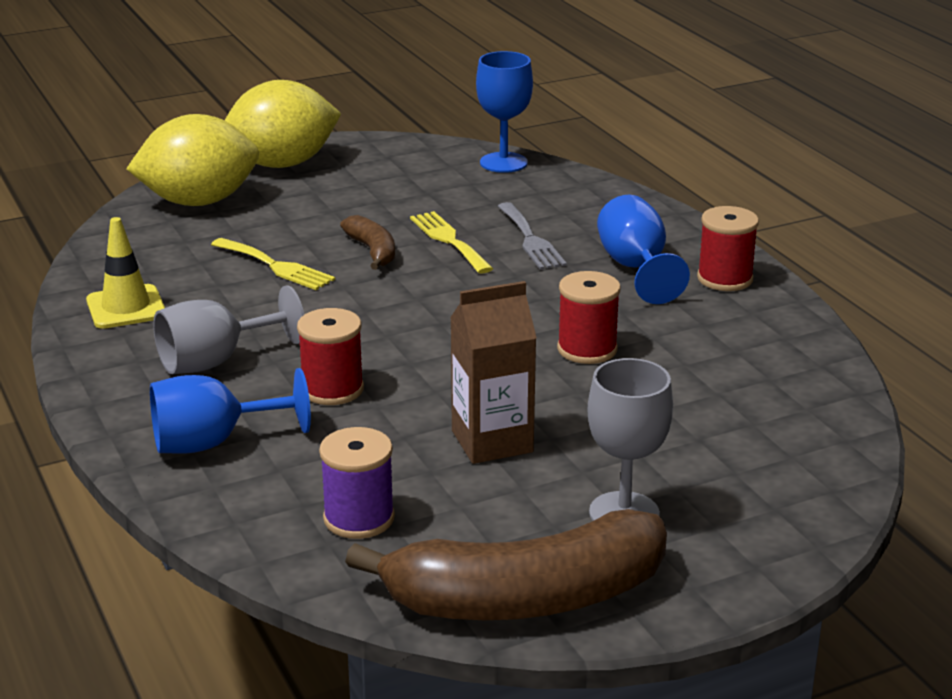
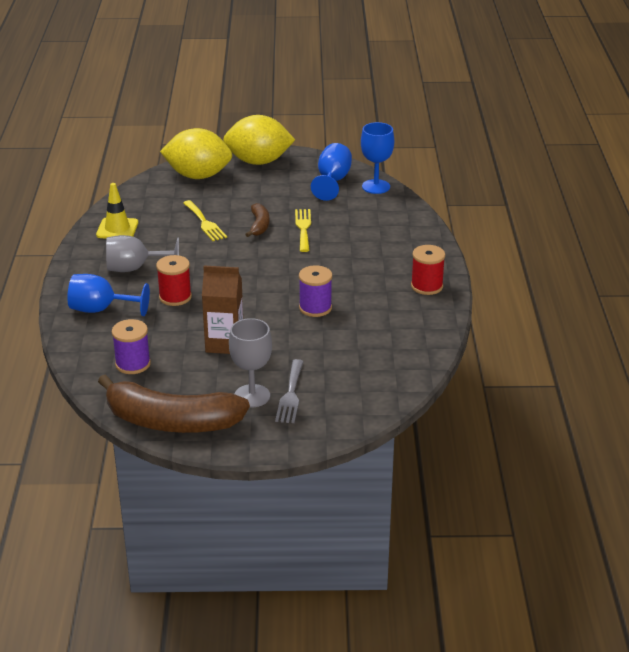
camera: 25 degrees right, 5 degrees up
(530, 240) = (346, 238): grey fork -> grey fork (290, 395)
(587, 349) = (315, 308): red spool -> purple spool
(635, 268) = (385, 268): blue goblet -> blue goblet (332, 181)

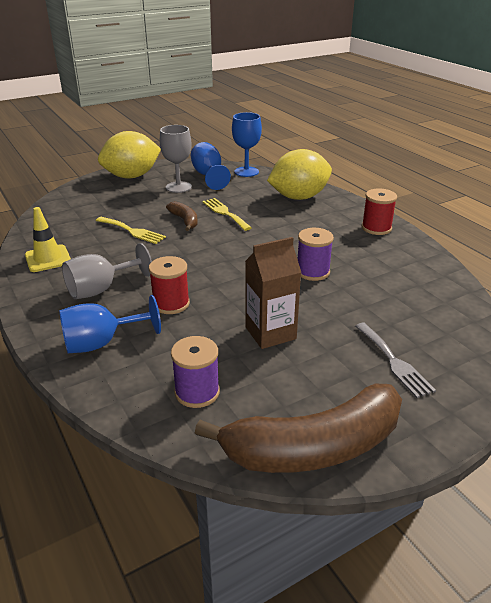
camera: 30 degrees left, 0 degrees up
(198, 176) = (88, 197): yellow lemon -> yellow lemon (299, 197)
(252, 396) = (360, 378): grey goblet -> grey goblet (178, 187)

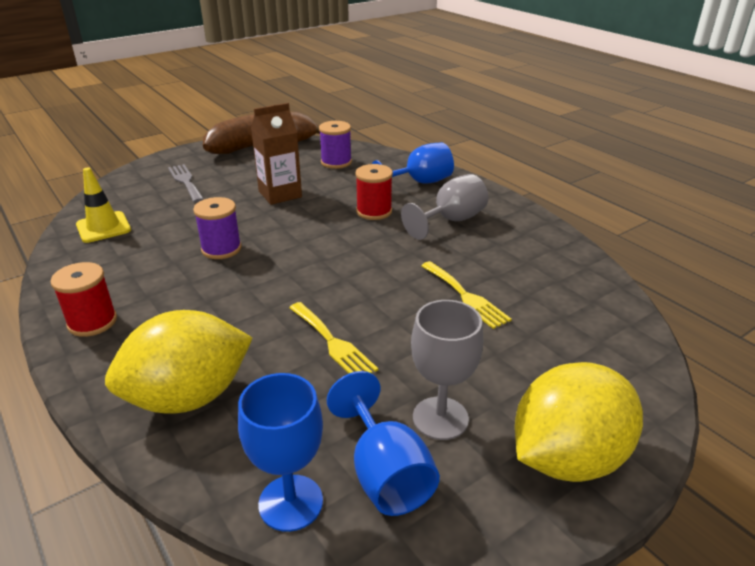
camera: 175 degrees right, 0 degrees up
(48, 259) = (541, 250): yellow traffic cone -> yellow traffic cone (103, 227)
(132, 231) = (465, 296): yellow fork -> yellow fork turned 150 degrees counterclockwise
(185, 220) = (396, 321): brown banana -> none

